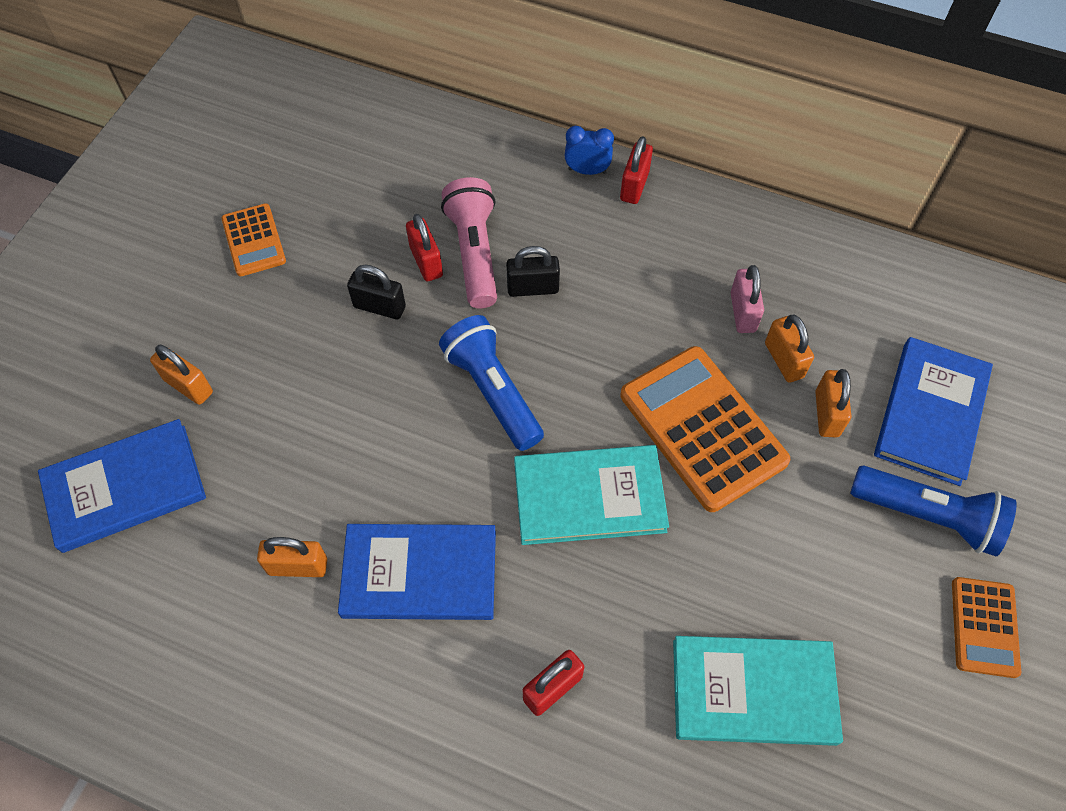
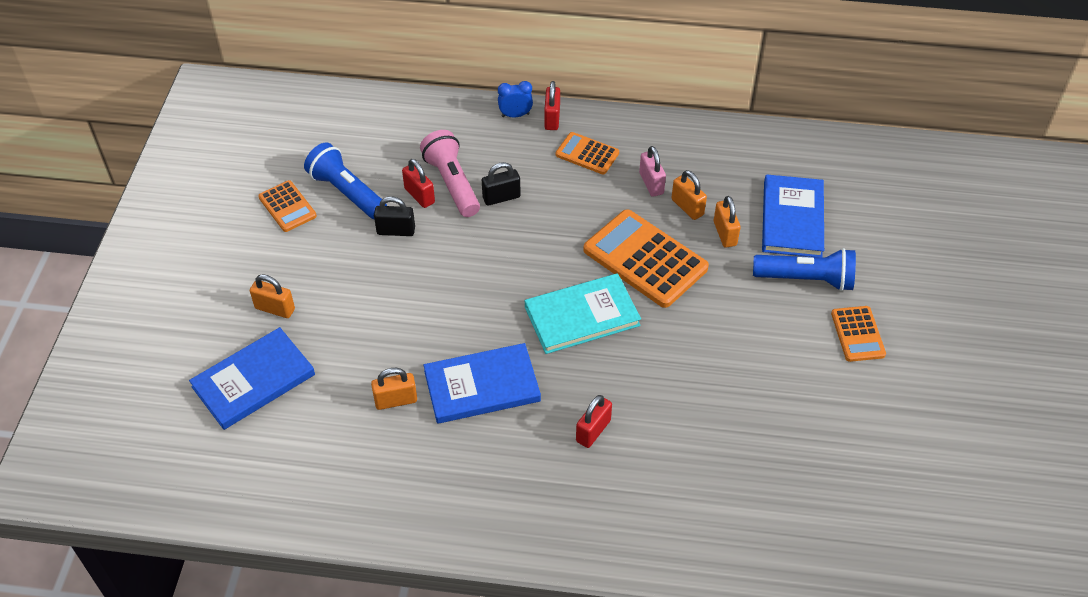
camera: 15 degrees left, 10 degrees down
(492, 391) = (494, 267): blue flashlight -> blue flashlight (347, 192)
(667, 248) = (587, 154): none -> orange calculator
(753, 691) = (723, 403): turquoise book -> none

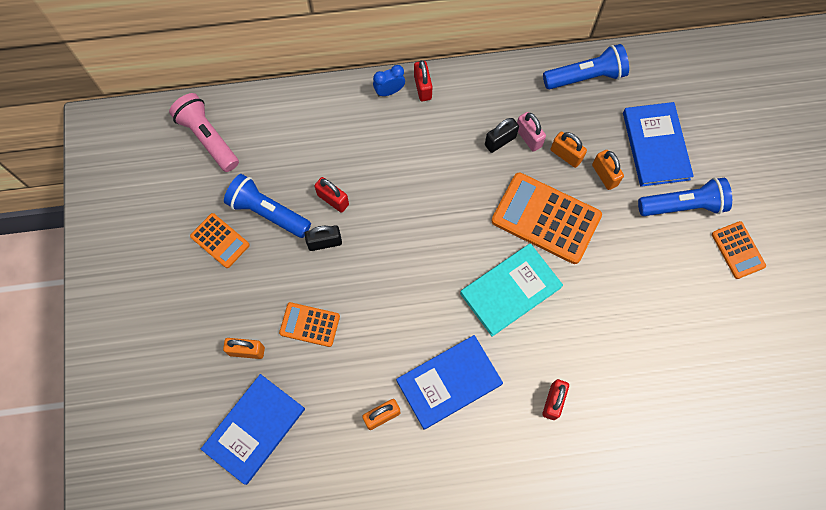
camera: 15 degrees left, 20 degrees up
(452, 183) = (357, 179): pink flashlight -> pink flashlight (208, 138)
(501, 197) = (405, 184): black padlock -> black padlock (500, 141)
(587, 154) = (464, 119): orange calculator -> orange calculator (309, 324)
(734, 142) = (586, 76): none -> blue flashlight

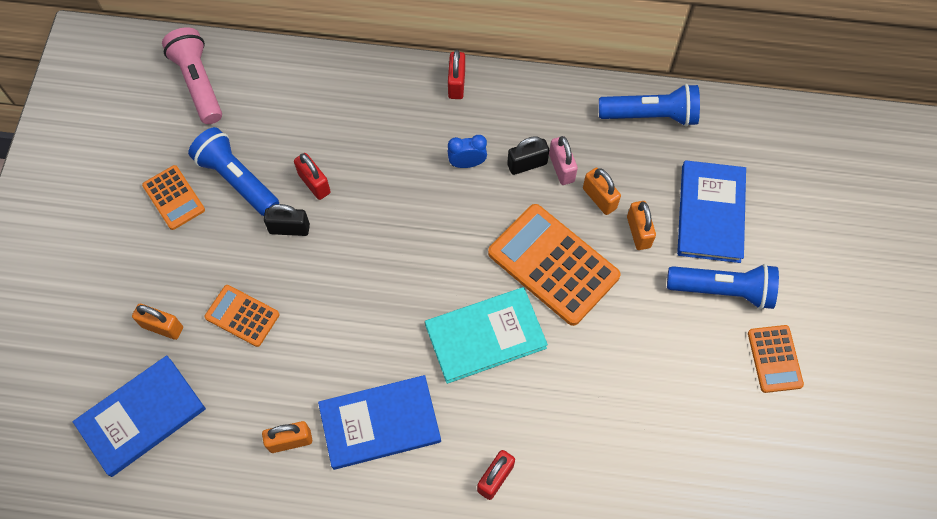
camera: 15 degrees right, 5 degrees down
(389, 91) = (417, 79): blue clock -> blue clock (467, 163)

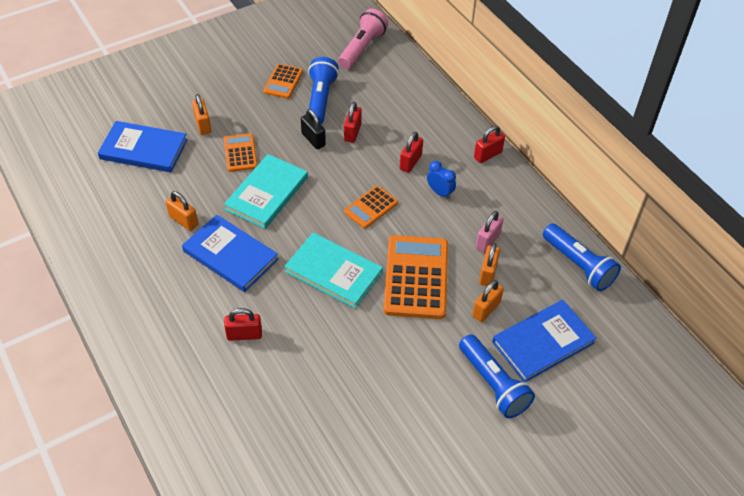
camera: 50 degrees right, 15 degrees down
(325, 328) = (267, 193): none -> turquoise book
(404, 160) = (410, 162): none -> red padlock
(527, 164) = (471, 222): black padlock -> none
(774, 359) = (472, 447): orange calculator -> orange calculator (371, 207)

